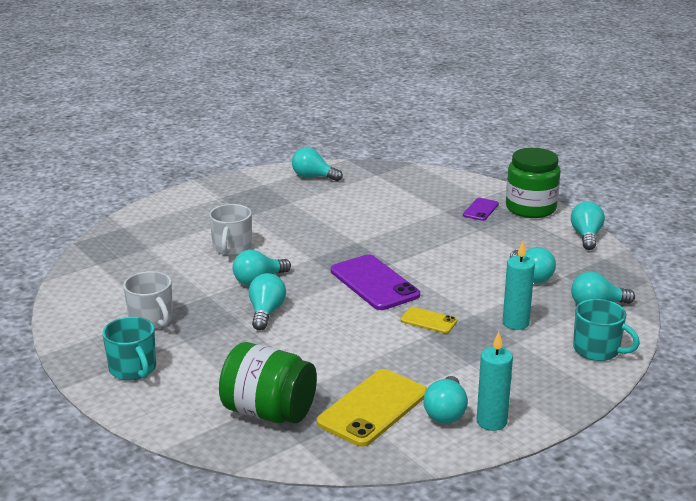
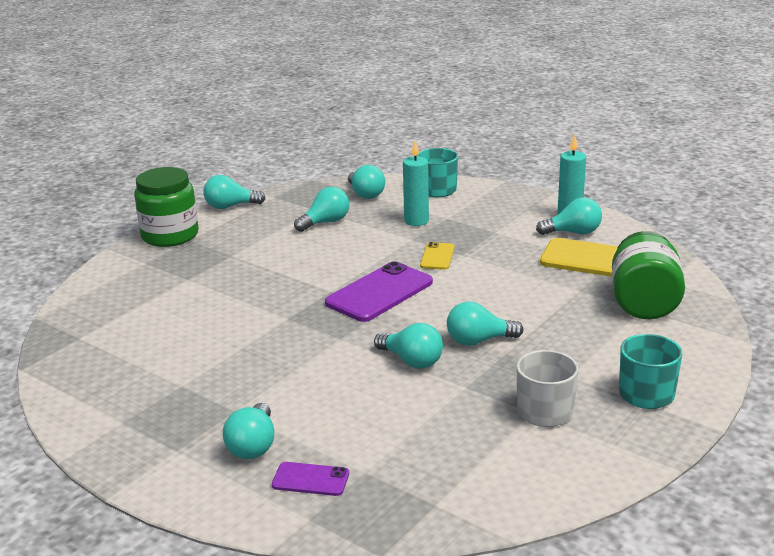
camera: 105 degrees left, 0 degrees up
(232, 248) = (337, 400): white mug -> none
(313, 177) = (91, 384): turquoise light bulb -> turquoise light bulb (253, 446)
(480, 210) = (180, 260): purple phone -> purple phone (310, 479)

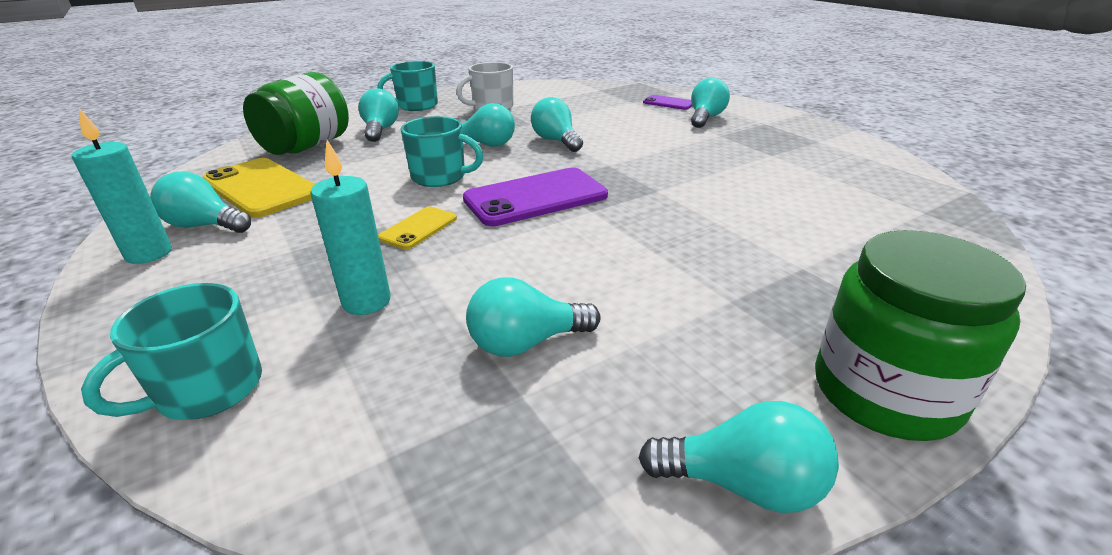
camera: 160 degrees left, 5 degrees up
(365, 194) = (369, 425): turquoise light bulb -> turquoise light bulb (380, 130)
(473, 295) = (440, 177): none -> turquoise mug

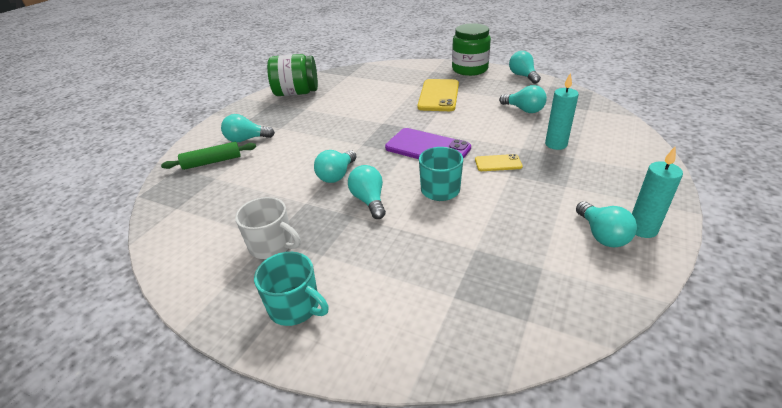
camera: 120 degrees left, 5 degrees up
(207, 390) = (629, 145): turquoise mug -> none
(261, 188) = (546, 255): yellow phone -> yellow phone (439, 95)
(306, 146) = (467, 299): green jar -> green jar (296, 93)
(380, 130) = (388, 279): turquoise light bulb -> none
(668, 103) = (212, 162): purple phone -> green rolling pin

